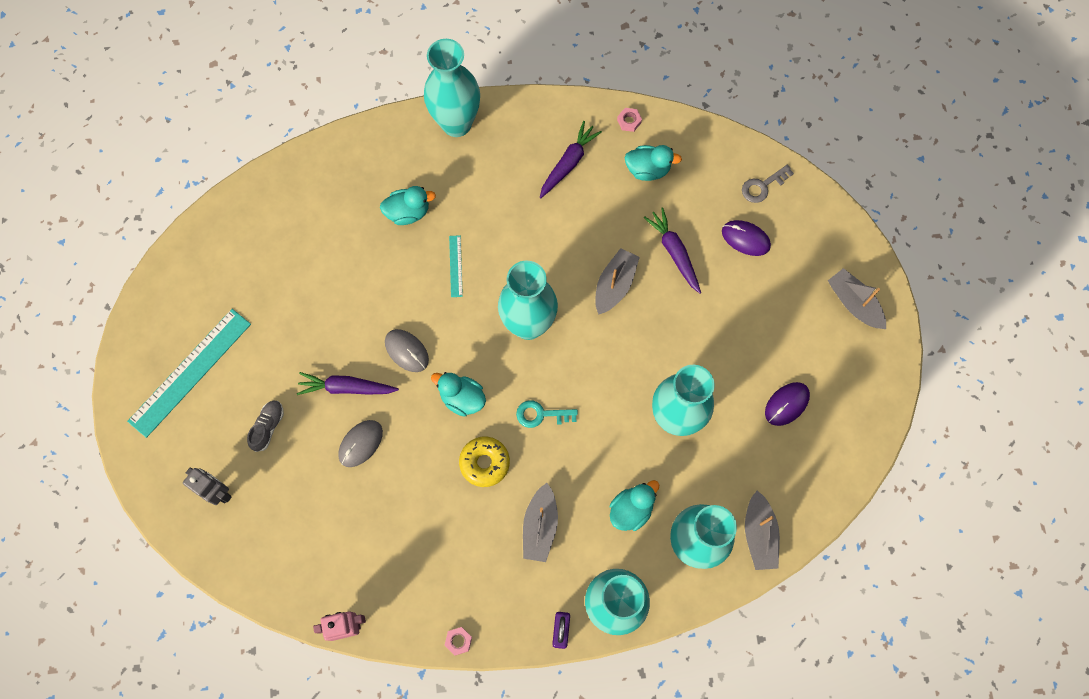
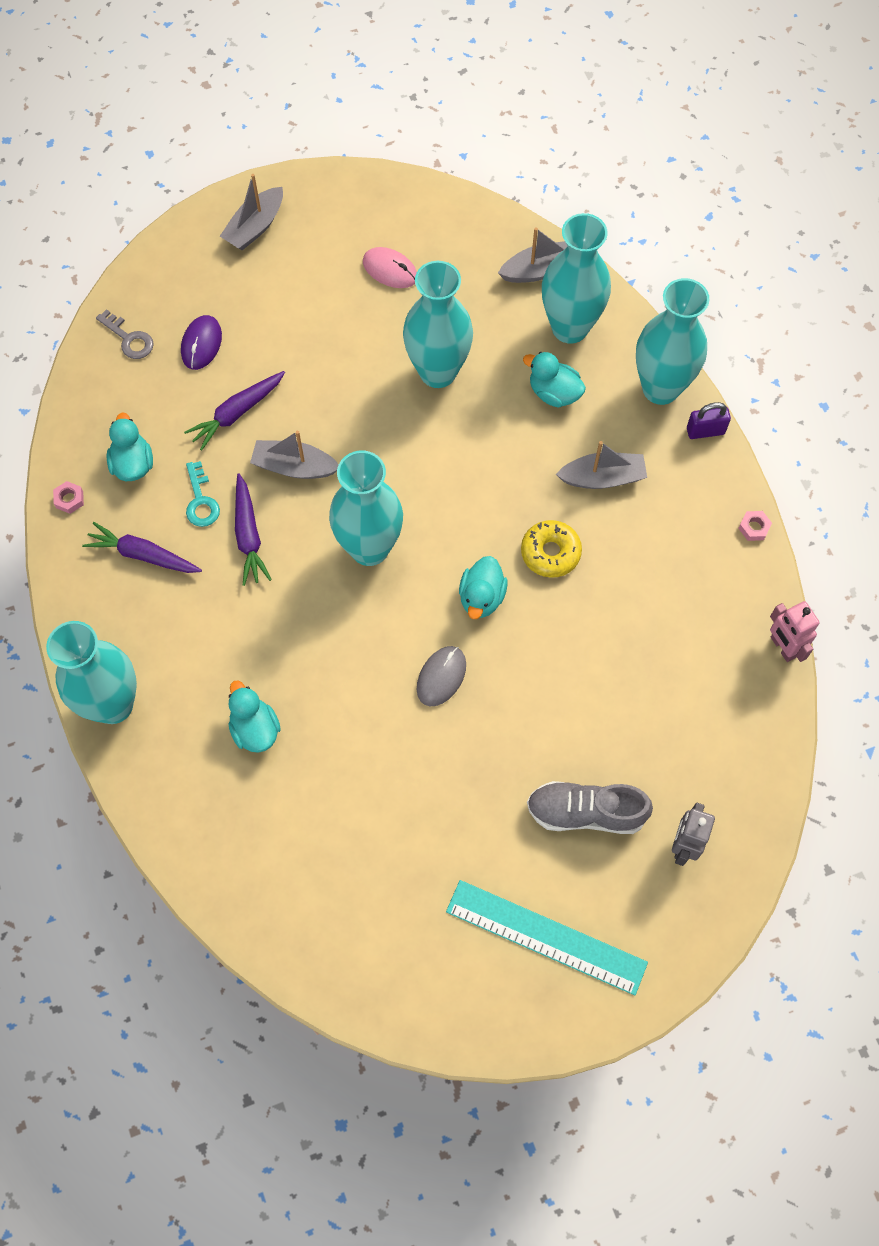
camera: 105 degrees left, 5 degrees down
(268, 427) = (586, 812): grey shoe -> grey shoe, size x1.71
(346, 387) = (508, 733): purple carrot -> purple carrot (248, 535)
(360, 443) = (571, 696): grey mouse -> none
(456, 266) = (315, 650): turquoise ruler -> none
(541, 414) = (475, 507): turquoise key -> turquoise key (201, 501)
(786, 404) = (390, 270): purple mouse -> pink mouse

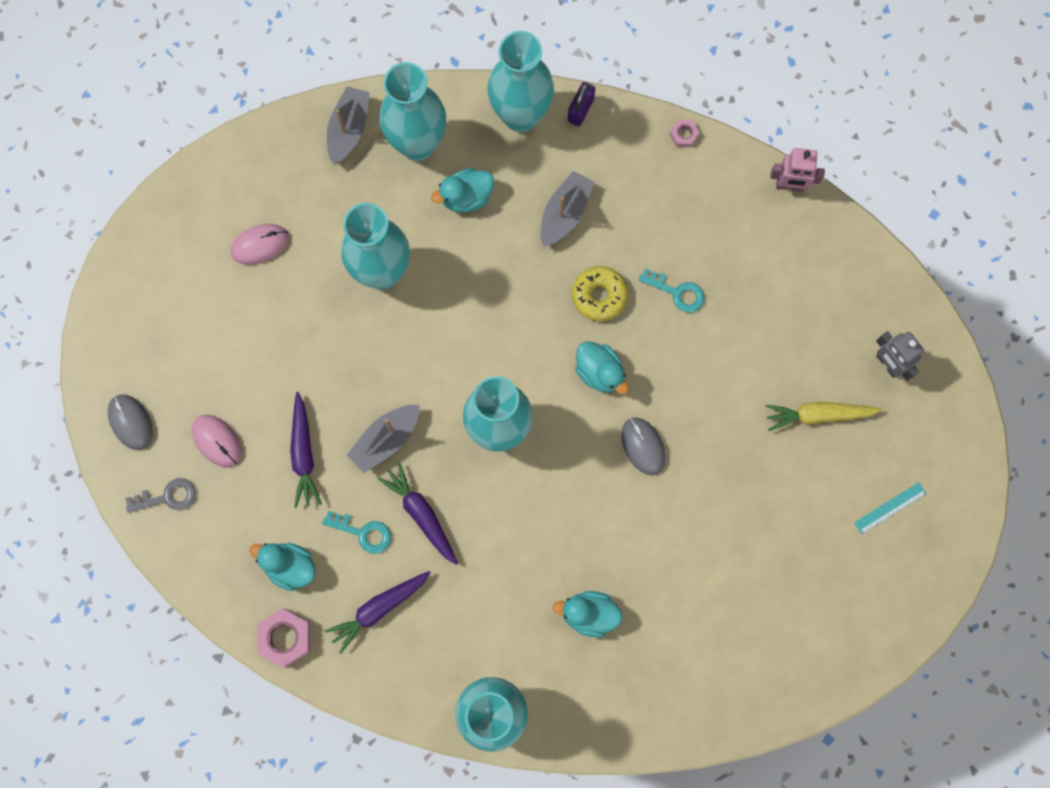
camera: 55 degrees left, 10 degrees up
(69, 499) = (285, 638): pink nut -> pink nut, size x1.85
(172, 274) = (131, 422): none -> grey mouse
(201, 344) = (217, 441): purple mouse -> pink mouse
(248, 535) = (421, 514): purple carrot -> purple carrot turned 150 degrees counterclockwise
(255, 227) = (135, 325): grey boat -> none
(546, 937) = (890, 508): turquoise ruler -> turquoise ruler, size x0.45
(586, 812) = (818, 415): grey shoe -> yellow carrot
(605, 615) = (677, 292): none -> turquoise key

